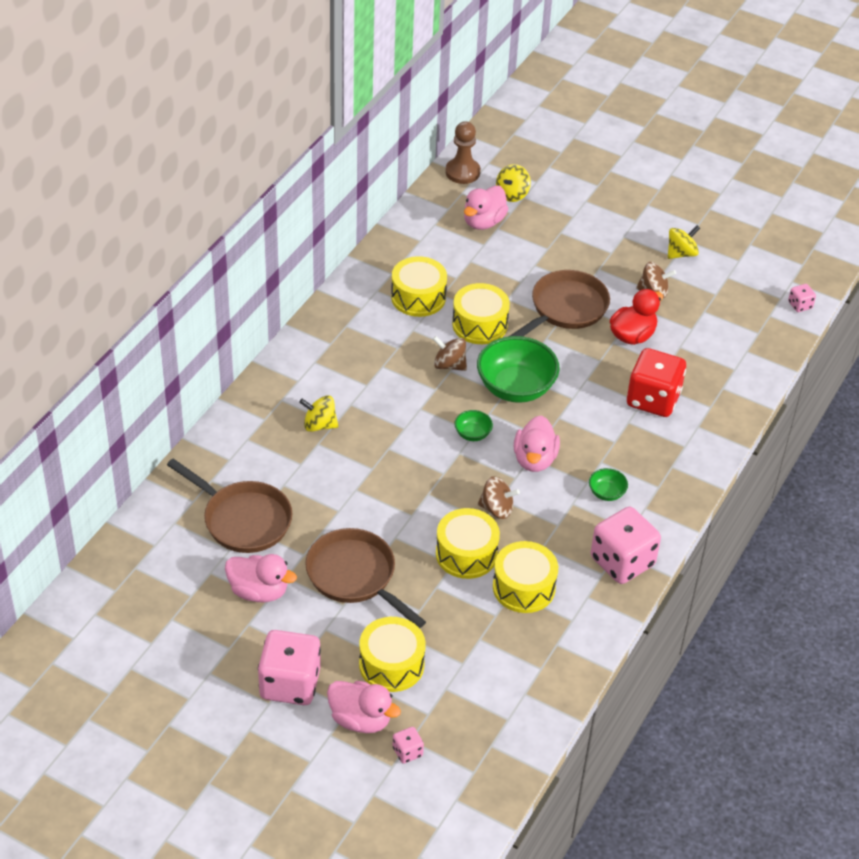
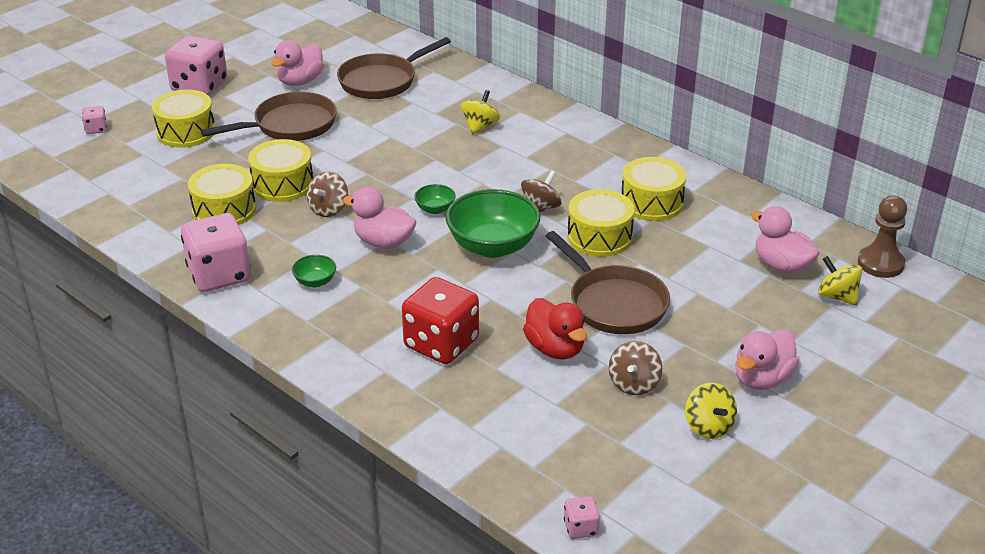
camera: 105 degrees right, 10 degrees down
(360, 719) = (143, 112): pink duck -> pink duck (762, 379)

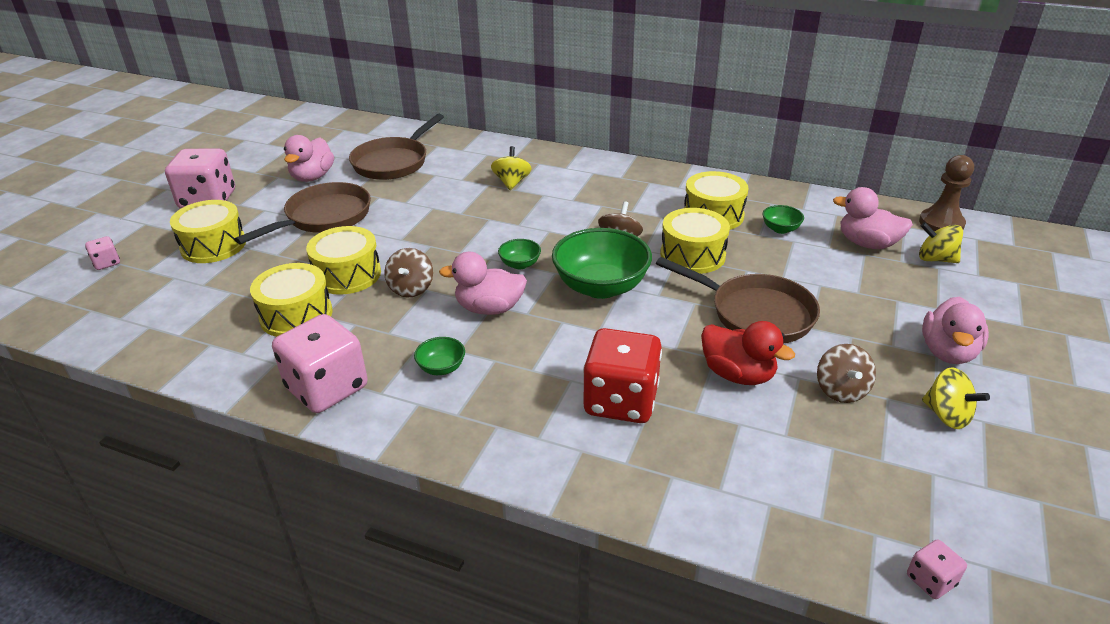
camera: 20 degrees left, 0 degrees up
(707, 232) = (780, 229): none -> green bowl

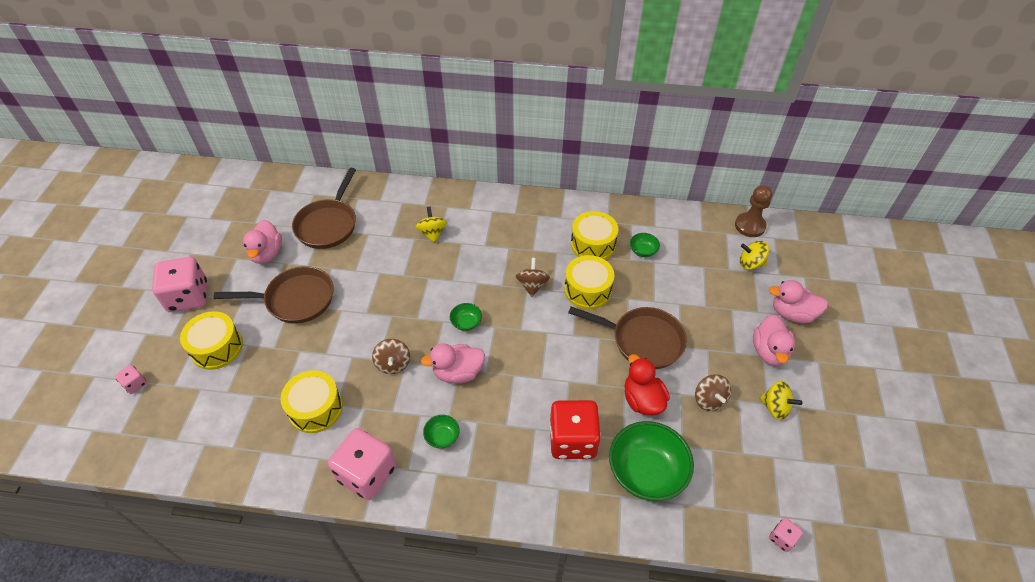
camera: 15 degrees left, 15 degrees up
(324, 217) = (295, 299): brown pan -> brown pan turned 60 degrees clockwise
(347, 274) = (339, 359): yellow drum -> none
(601, 287) = (531, 335): green bowl -> green bowl (646, 472)
(737, 374) = (642, 400): red duck -> red duck turned 135 degrees counterclockwise
(867, 244) = (704, 256): pink duck -> pink duck (792, 313)

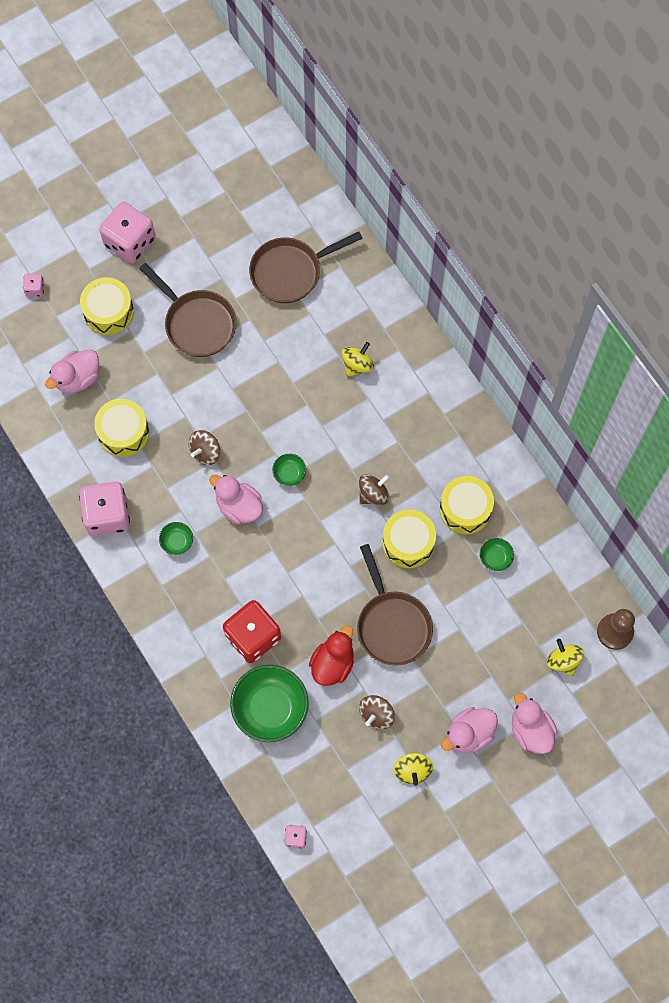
camera: 50 degrees right, 20 degrees up
(266, 253) = (218, 255): pink duck -> pink duck (77, 378)

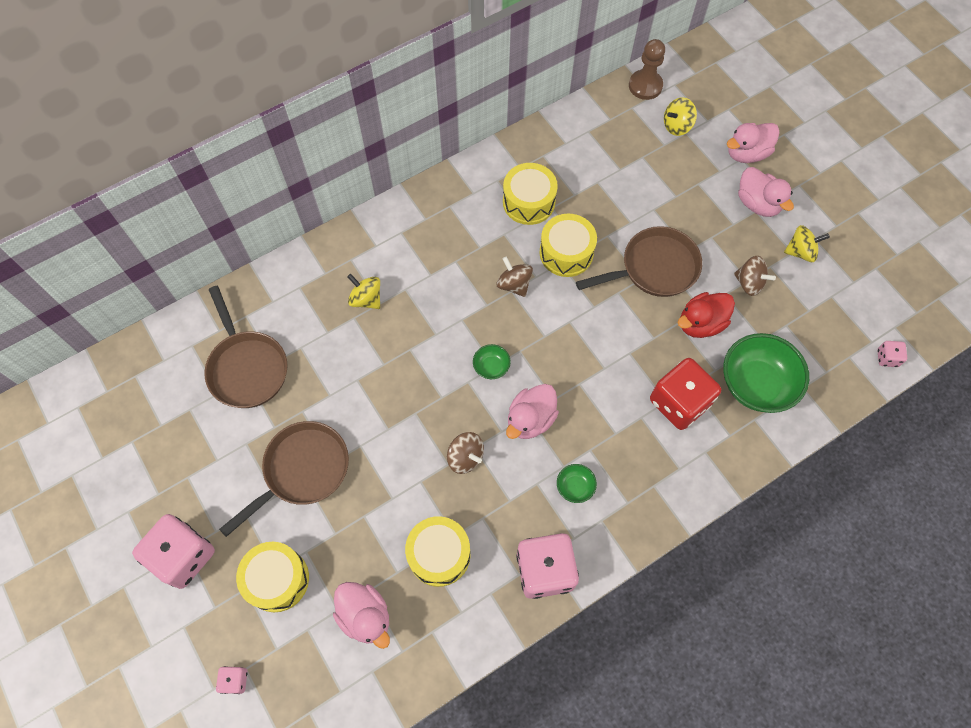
camera: 90 degrees left, 5 degrees down
(332, 663) = (700, 323): red duck -> red duck turned 60 degrees counterclockwise
(495, 558) = (578, 177): green bowl -> none

